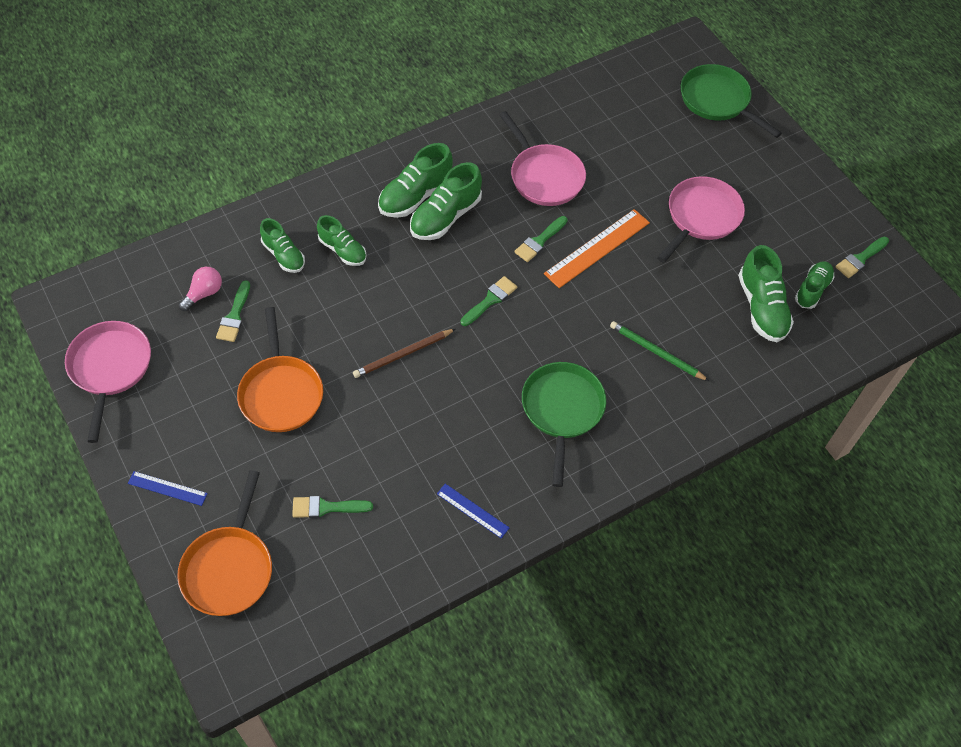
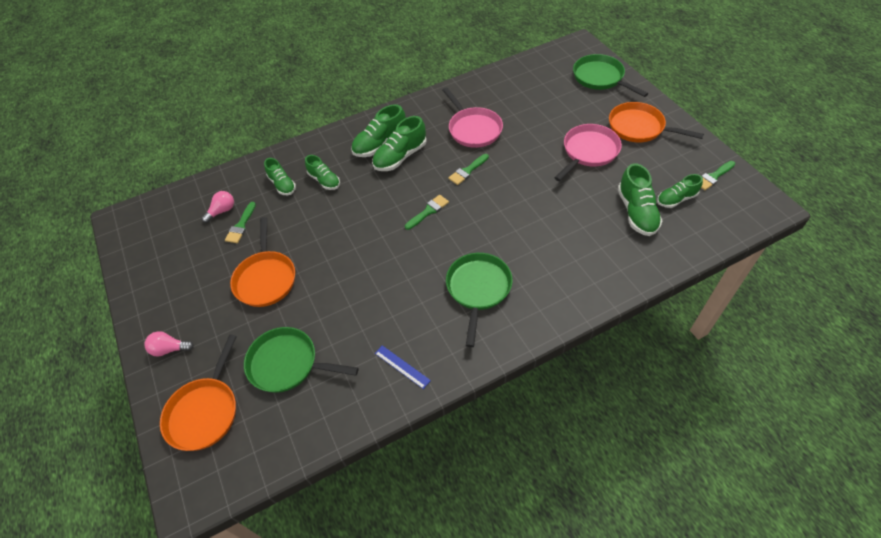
camera: 10 degrees right, 5 degrees down
(110, 368) = (146, 263): pink pan -> none
(167, 488) = (170, 349): blue ruler -> pink light bulb
(326, 507) = (287, 364): green brush -> green pan
(403, 354) = (359, 250): brown pencil -> none
(597, 248) = (510, 174): orange ruler -> none
(656, 352) = (553, 246): green pencil -> none
(768, 182) = (639, 127): none -> orange pan
(812, 290) = (676, 199): green shoe -> green shoe turned 150 degrees counterclockwise

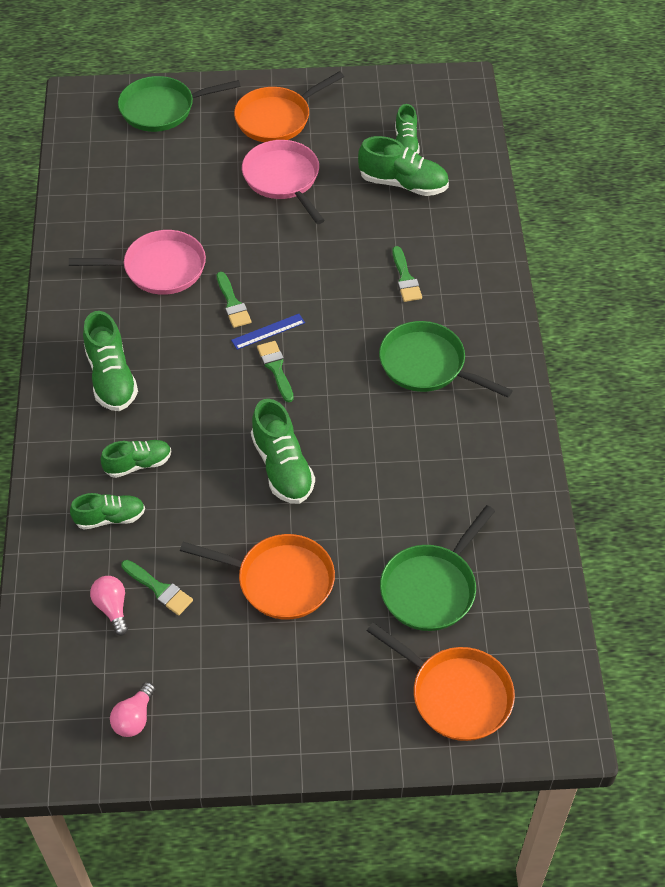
camera: 70 degrees left, 0 degrees up
(170, 349) = (336, 721): pink light bulb -> pink light bulb (134, 718)
(400, 157) = (154, 364): green shoe -> green shoe (282, 467)
(402, 366) = (494, 473): blue ruler -> blue ruler (268, 331)
(713, 177) = (394, 100): green brush -> green brush (405, 278)

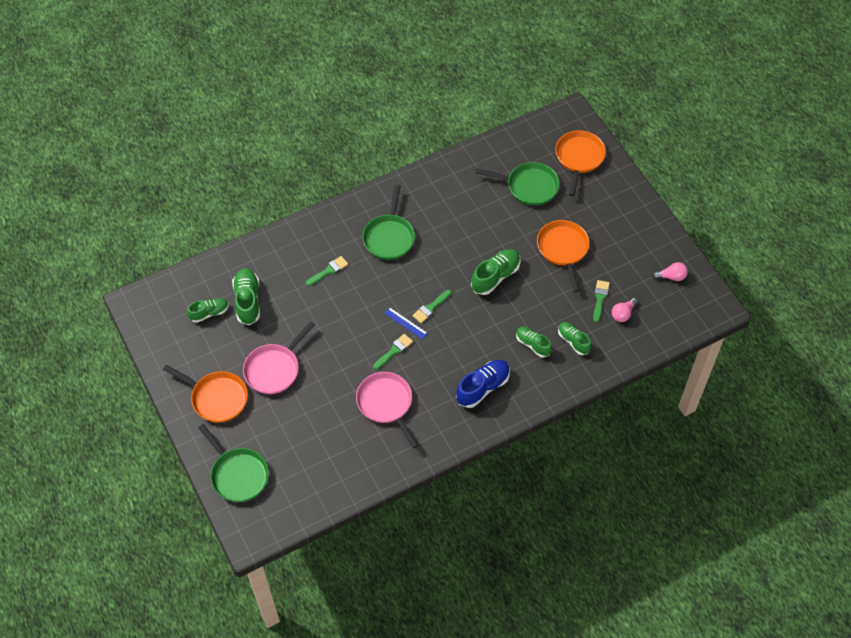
camera: 115 degrees left, 5 degrees up
(111, 378) = (483, 387): green shoe -> blue shoe

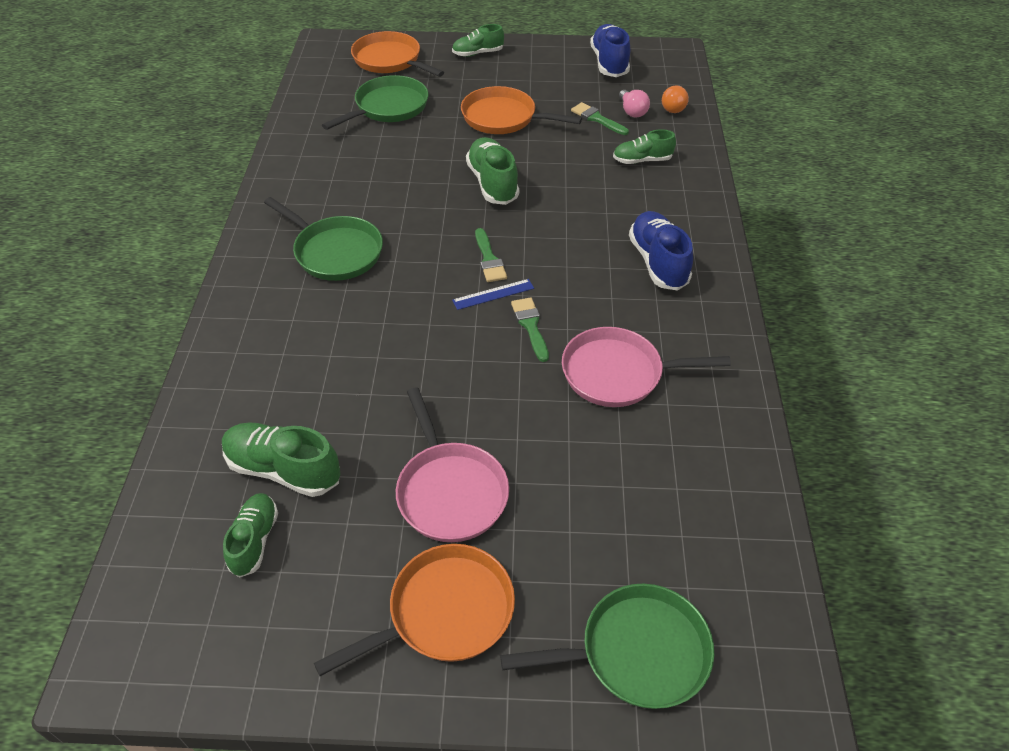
camera: 60 degrees left, 10 degrees down
(328, 270) = (326, 339): green brush -> none
(533, 344) = (622, 193): green shoe -> green shoe (477, 53)
(646, 335) = (673, 107): none -> orange light bulb
(671, 276) = (609, 63): pink light bulb -> blue shoe

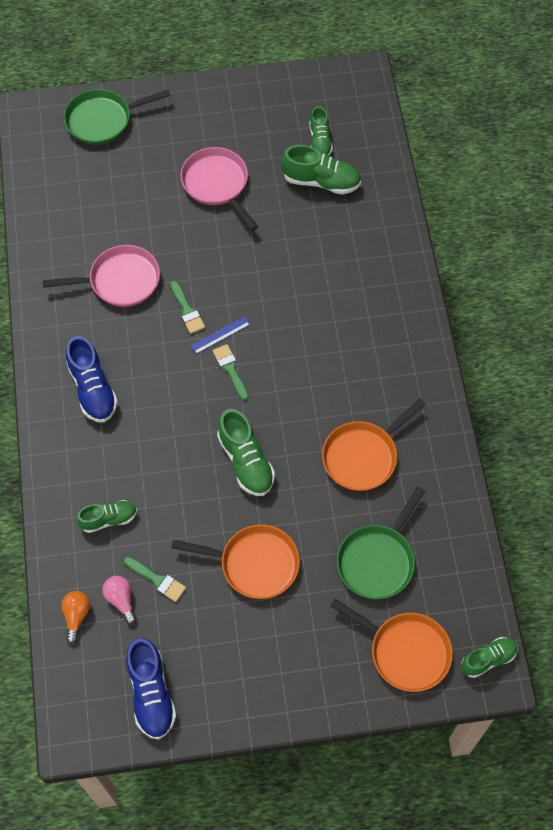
camera: 170 degrees right, 15 degrees up
(335, 252) = (357, 356): green pan -> none
(444, 612) = (205, 123): orange pan -> orange pan (363, 456)
(477, 53) = (308, 686): green shoe -> green shoe (488, 659)

